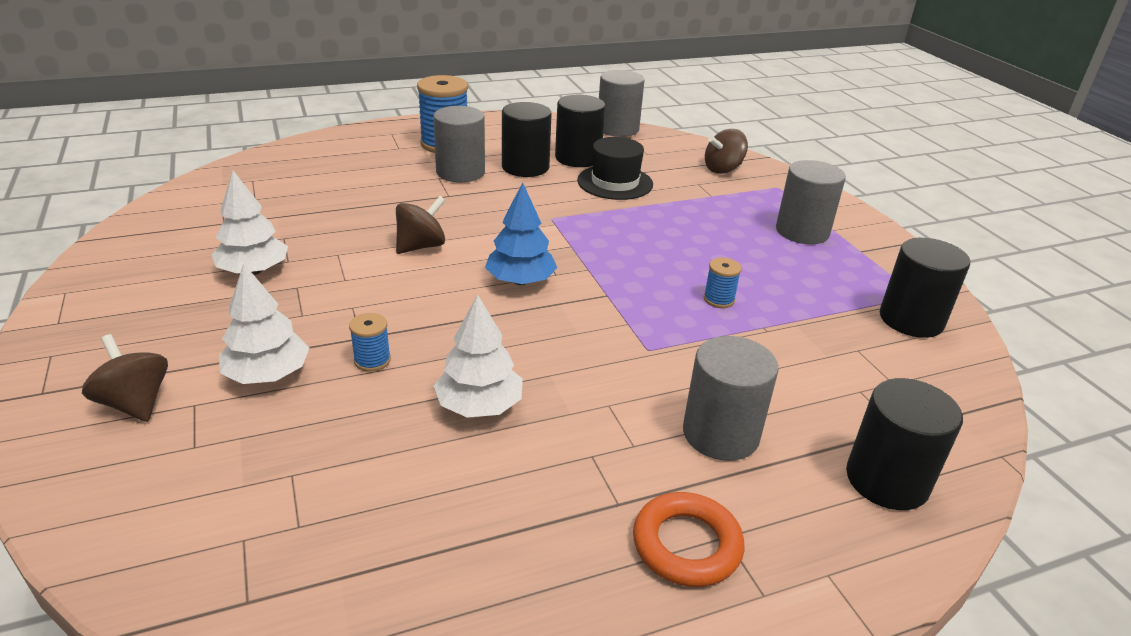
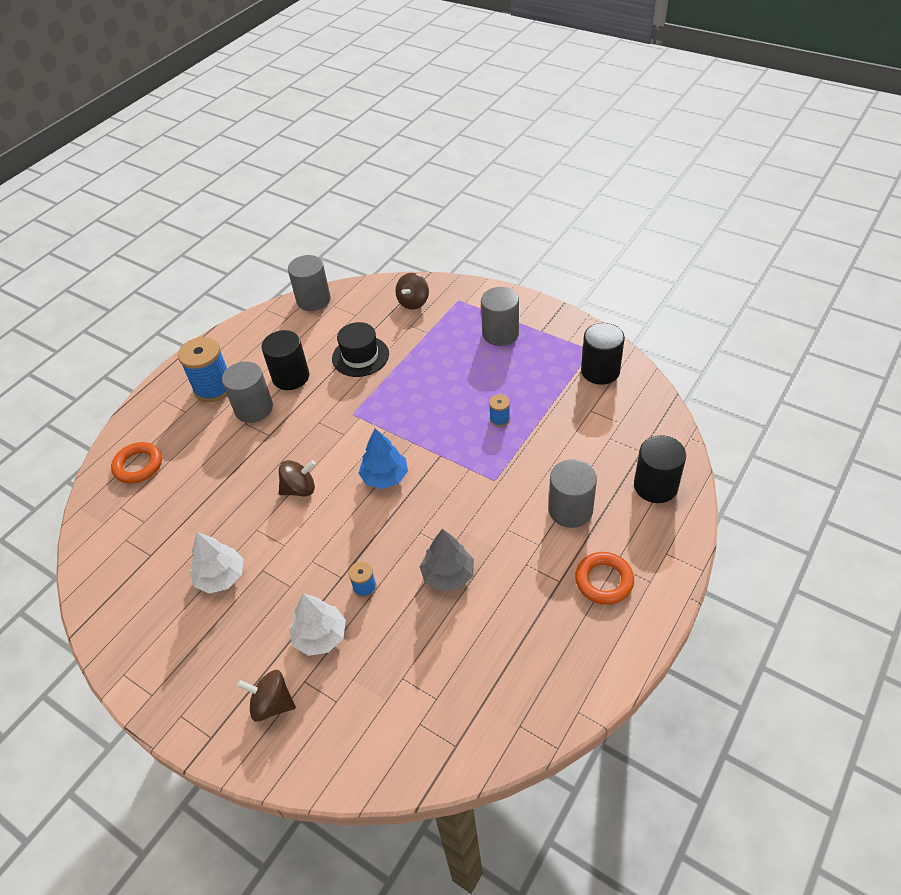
camera: 30 degrees left, 15 degrees up
(308, 162) = (138, 465): none -> orange ring
(421, 246) = (300, 489): brown spinning top -> brown spinning top turned 60 degrees clockwise
(479, 406) = (448, 575): white tree -> grey tree
(578, 158) = (315, 346): black cylinder -> none

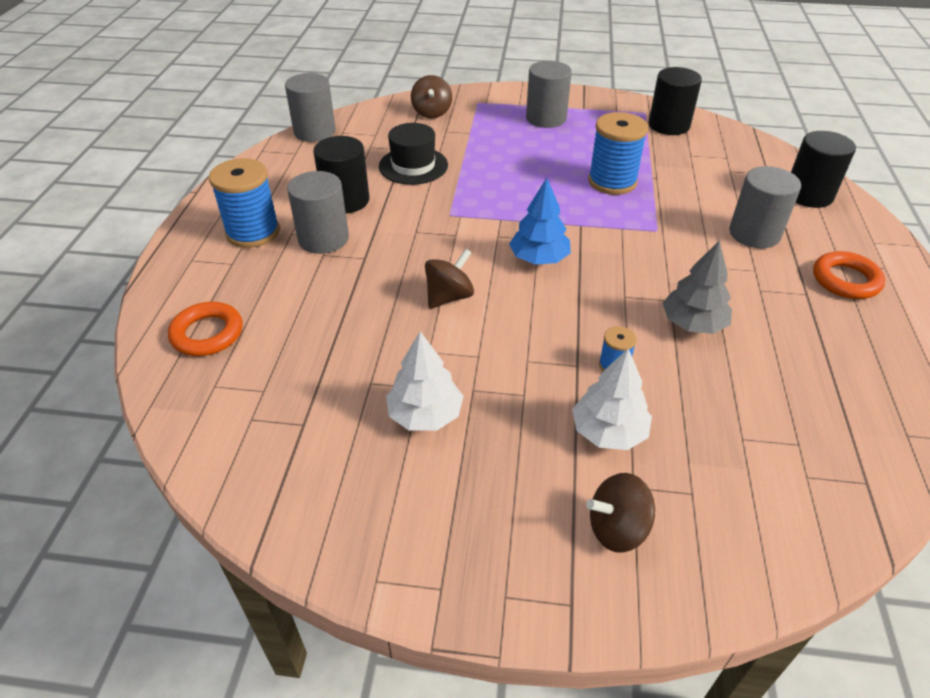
camera: 30 degrees left, 5 degrees down
(499, 419) = (612, 182): blue spool -> blue spool, size x2.09

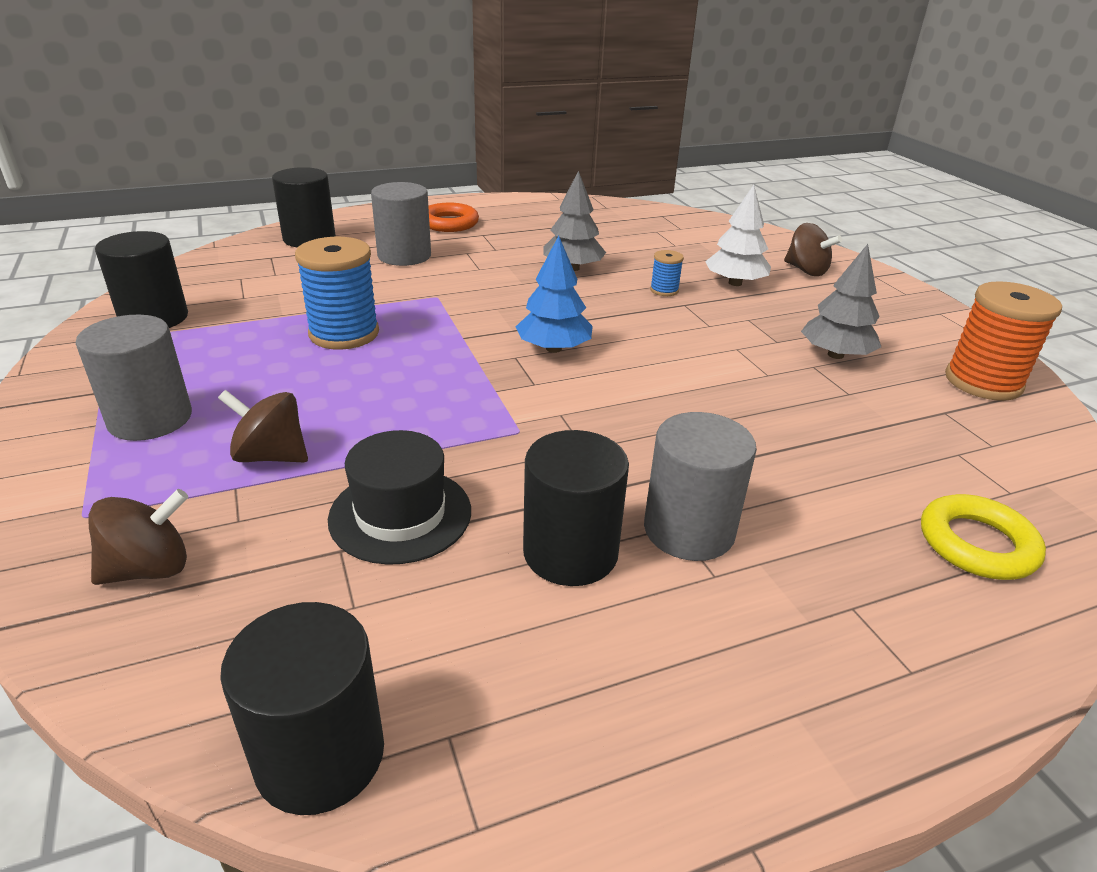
camera: 120 degrees left, 10 degrees down
(207, 334) = (977, 544): orange ring -> yellow ring
(253, 232) = (763, 628): blue spool -> none
(310, 492) = (983, 382): none -> orange spool
(314, 132) = (320, 755): grey cylinder -> black cylinder
(425, 415) = (835, 355): white tree -> grey tree
(449, 297) = (679, 385): brown spinning top -> brown spinning top (271, 456)

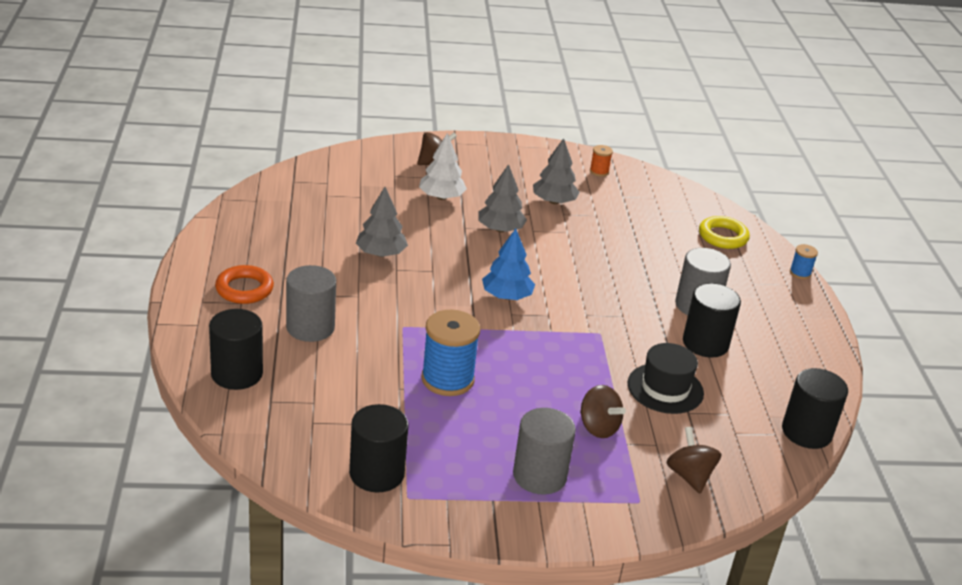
camera: 75 degrees left, 0 degrees up
(271, 456) = (598, 427): brown spinning top -> brown spinning top turned 75 degrees counterclockwise
(664, 290) = (439, 228): blue spool -> blue spool (800, 273)
(709, 326) = (500, 229): none -> grey tree
(983, 382) = (599, 171): orange spool -> orange spool, size x0.48

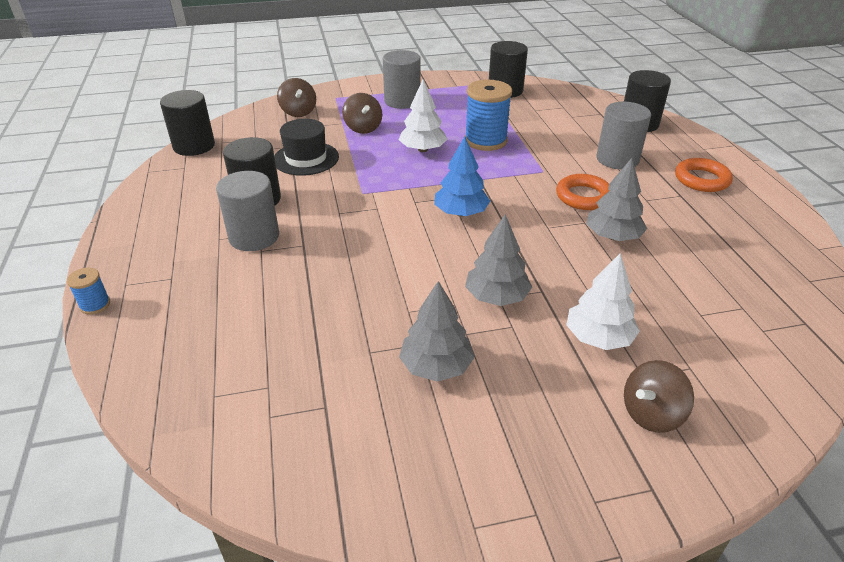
camera: 175 degrees right, 5 degrees up
(380, 292) = (583, 196): none -> orange ring
(527, 379) = (422, 149): none -> white tree
(598, 427) = (363, 128): brown spinning top -> brown spinning top turned 150 degrees counterclockwise
(599, 171) = (367, 467): orange spool -> none
(723, 237) = (180, 349): yellow ring -> none

